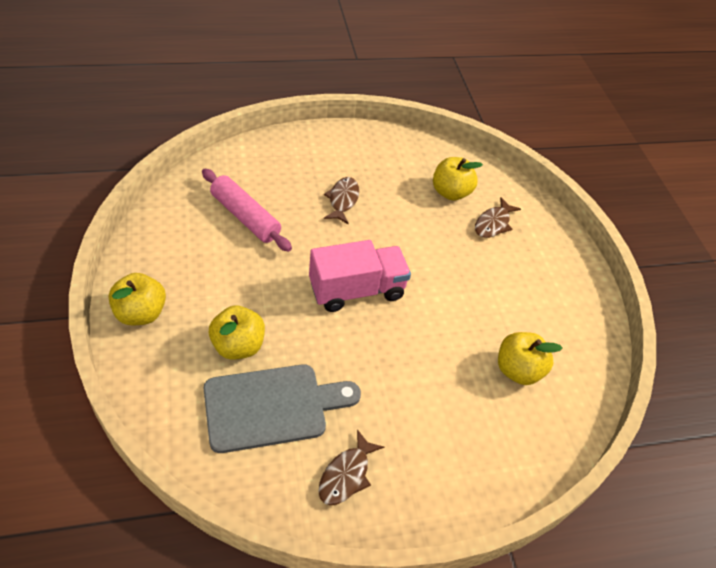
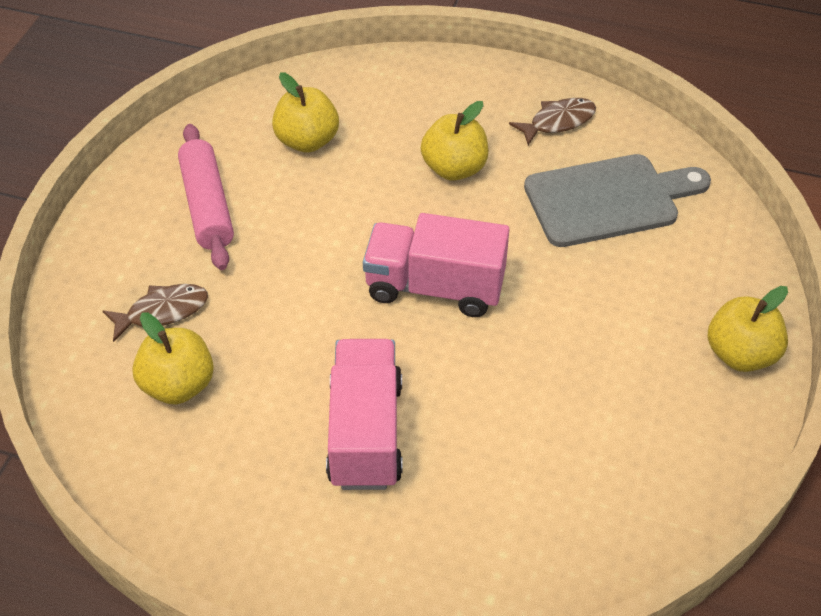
camera: 145 degrees left, 0 degrees up
(238, 346) = (623, 272): yellow apple -> yellow apple (454, 168)
(245, 217) = (541, 456): pink rolling pin -> pink rolling pin (207, 206)
(272, 406) = (608, 199): grey cutting board -> grey cutting board turned 150 degrees clockwise
(342, 200) = (365, 433): brown fish -> pink truck

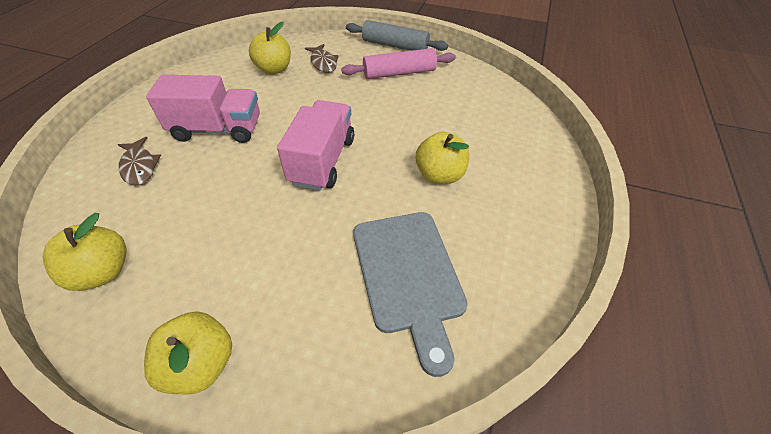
camera: 90 degrees right, 0 degrees up
(111, 211) = (395, 46): none -> grey rolling pin
(307, 141) = (458, 107): yellow apple -> yellow apple (103, 272)
(558, 122) = (507, 246): brown fish -> brown fish (139, 167)

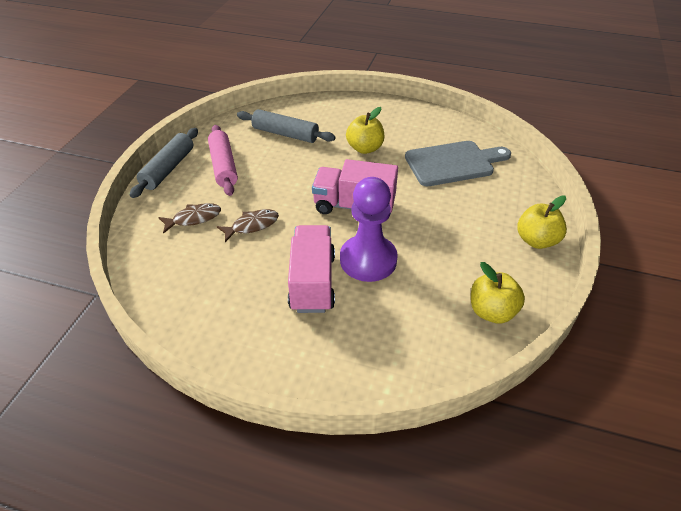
camera: 90 degrees left, 5 degrees down
(139, 167) = (372, 329): brown fish -> brown fish (252, 225)
(232, 168) = (368, 260): none -> purple pawn
(274, 69) = (200, 257): yellow apple -> none
(462, 109) = (285, 134): none -> grey rolling pin

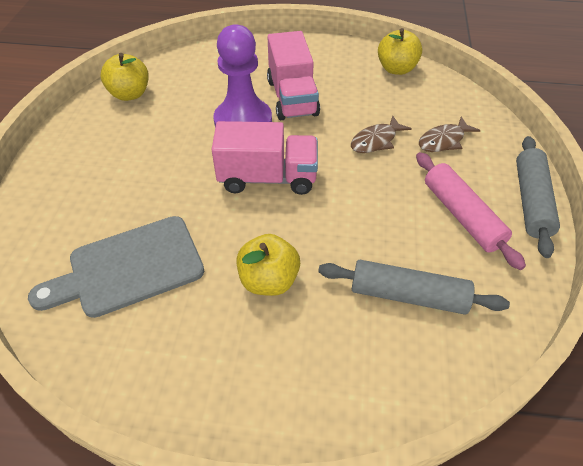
camera: 170 degrees right, 5 degrees up
(536, 240) = (57, 162): yellow apple -> yellow apple (396, 69)

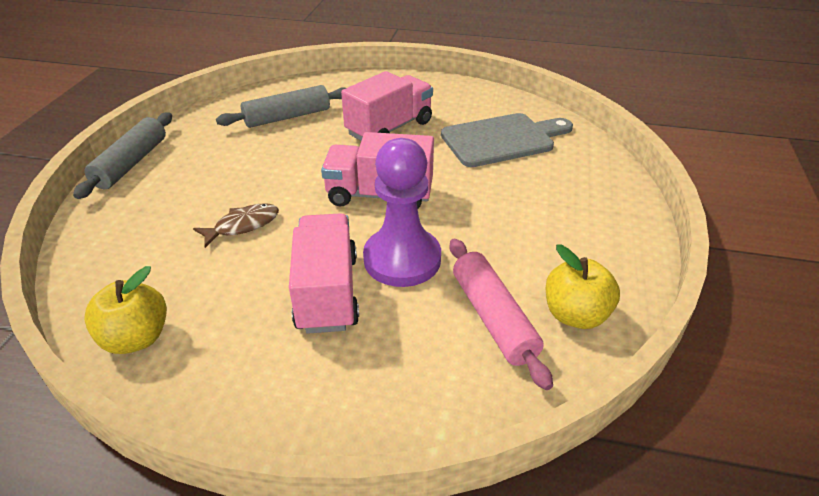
camera: 175 degrees left, 10 degrees down
(269, 280) = (389, 128): yellow apple -> pink truck
(408, 295) = (287, 117): grey rolling pin -> grey rolling pin turned 45 degrees counterclockwise
(443, 141) = (163, 221): brown fish -> none
(461, 215) = (206, 157): pink rolling pin -> pink rolling pin (493, 318)

